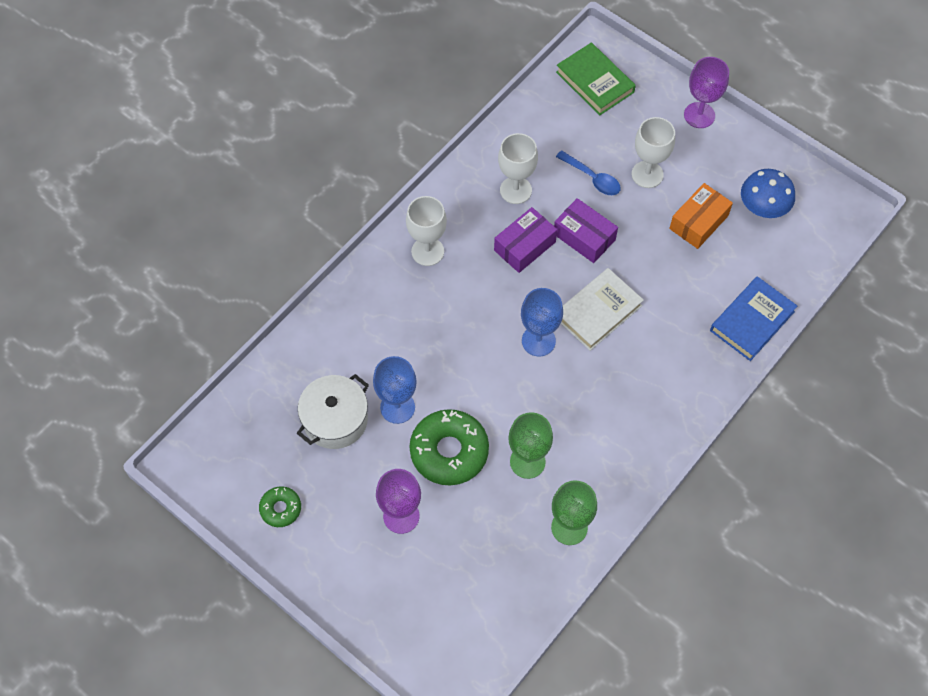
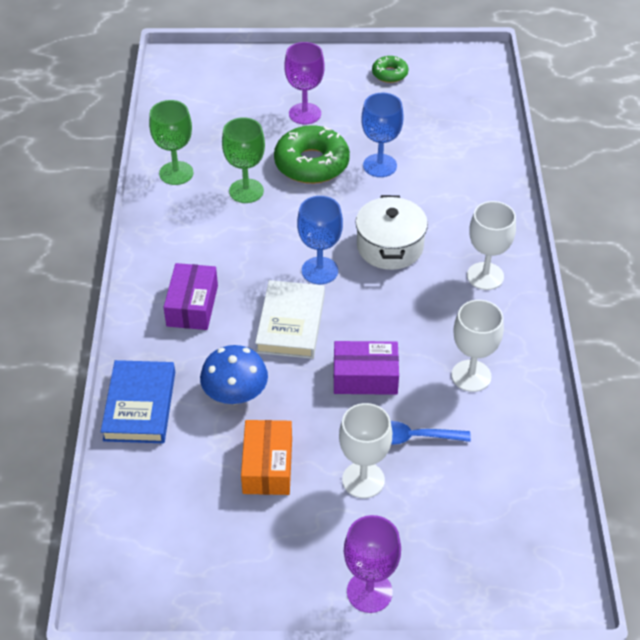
camera: 140 degrees right, 15 degrees down
(335, 420) = (414, 134): white pot -> white pot (390, 246)
(525, 246) = (409, 334): purple box -> purple box (192, 306)
(595, 82) = (518, 547): green book -> none
(763, 207) = (212, 529): blue mushroom -> blue mushroom (235, 394)

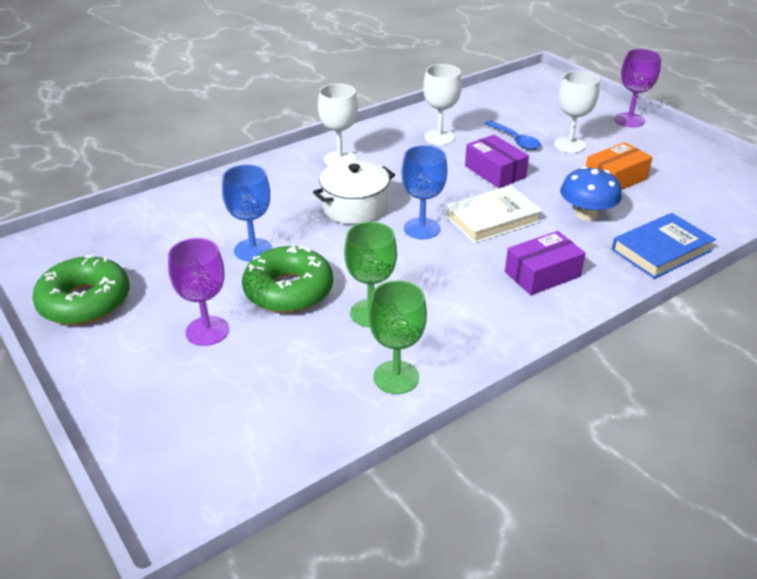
camera: 125 degrees left, 10 degrees down
(389, 74) = (85, 301): green donut -> green donut, size x1.92

